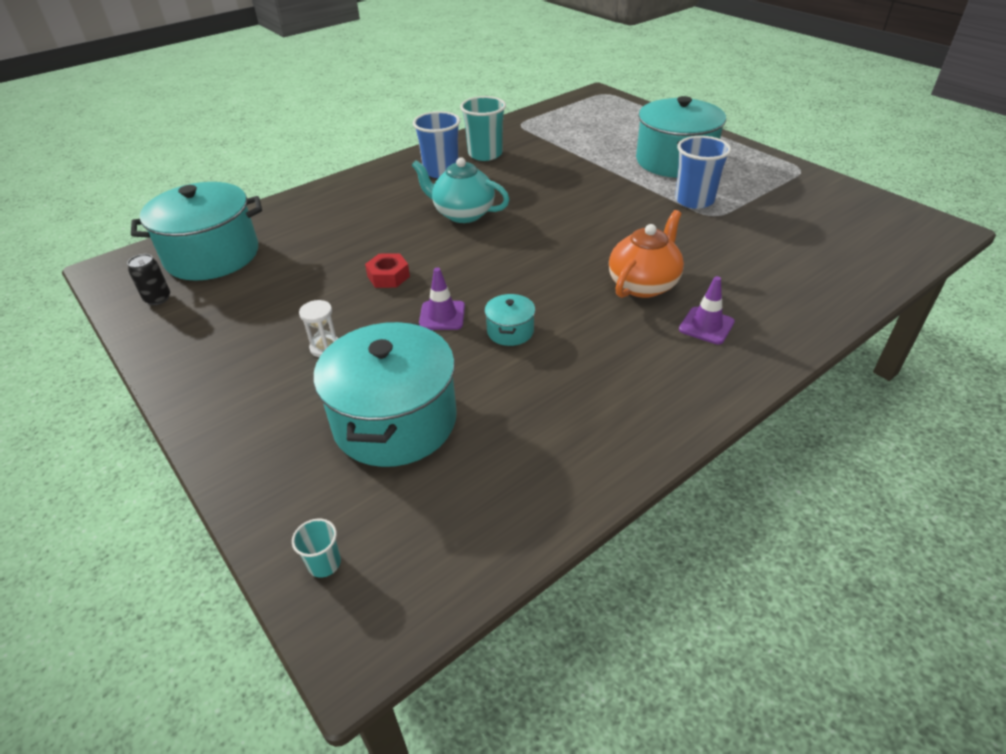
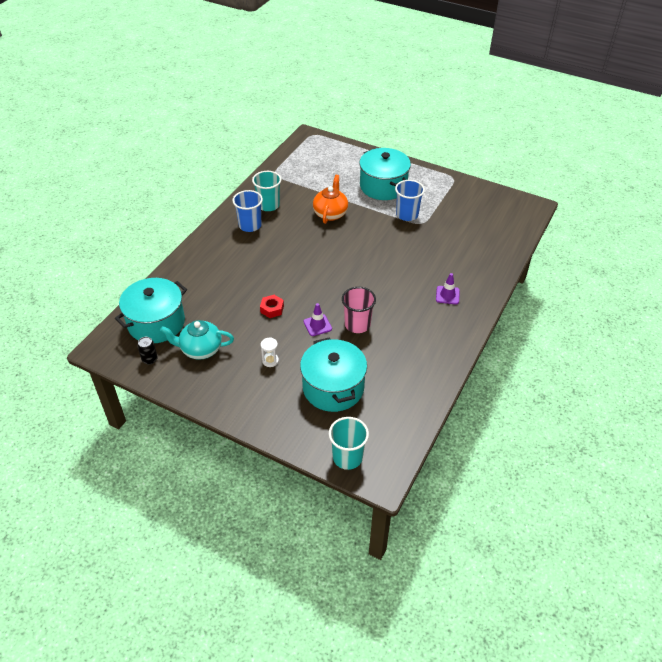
camera: 25 degrees left, 5 degrees up
(324, 563) = (347, 457): turquoise cup -> turquoise cup, size x2.06
(463, 214) = (285, 255): turquoise teapot -> turquoise teapot (200, 349)
(510, 331) = (357, 324): turquoise pot -> pink cup
(643, 284) = (407, 278): orange teapot -> orange teapot (330, 213)

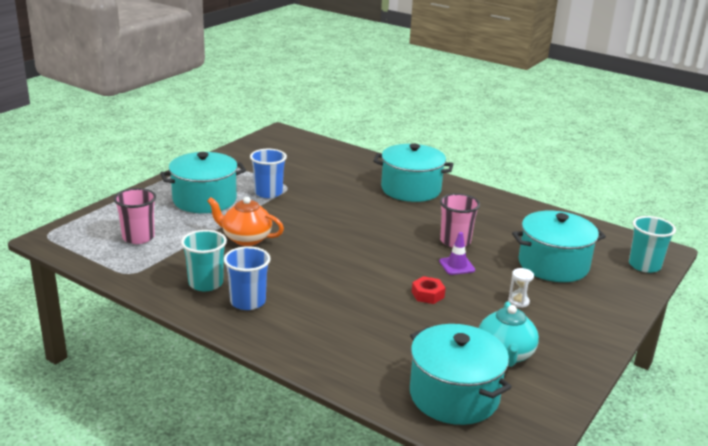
camera: 85 degrees left, 20 degrees down
(149, 359) = (529, 402): black can -> none
(319, 168) = (138, 237): none -> pink cup
(447, 295) = (411, 189): purple traffic cone -> turquoise pot

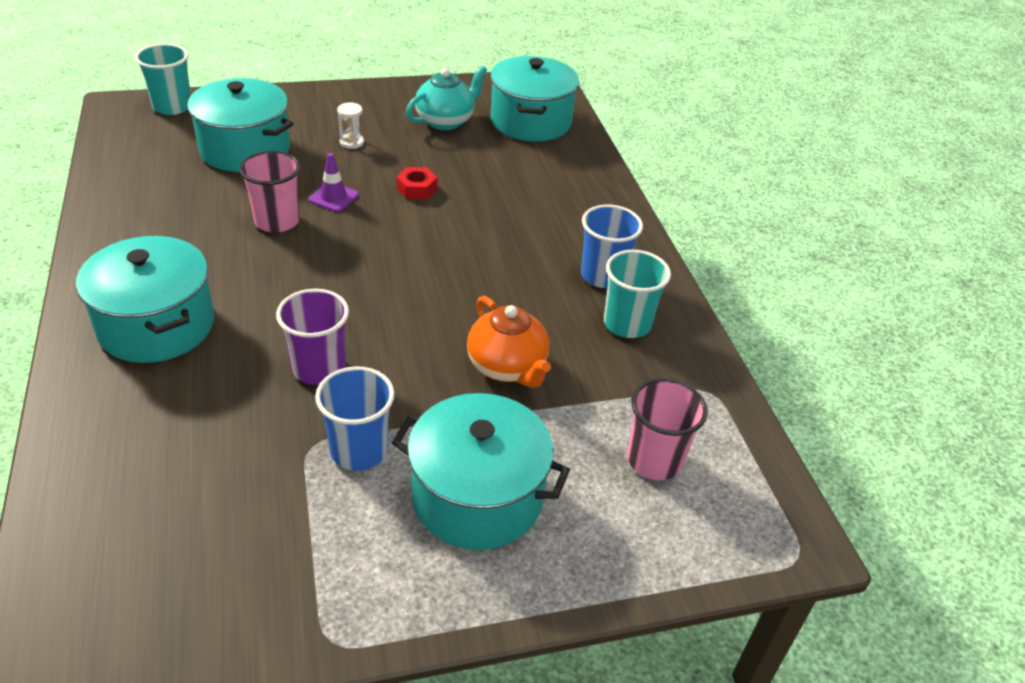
camera: 140 degrees left, 15 degrees up
(325, 205) = (319, 368): none -> purple cup

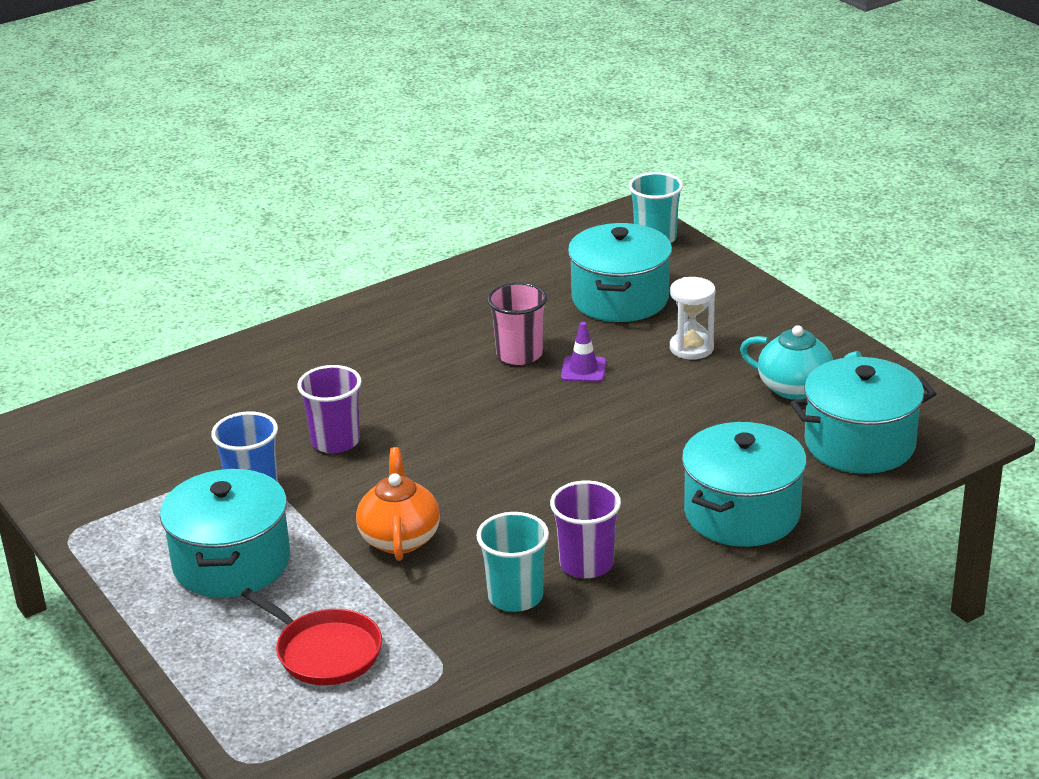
camera: 75 degrees right, 10 degrees down
(156, 325) = (337, 352): turquoise pot -> turquoise pot (742, 513)
(351, 142) = (691, 348): white hourglass -> white hourglass, size x1.57
(417, 189) = (643, 410): red nut -> none
(507, 367) = (399, 538): orange teapot -> orange teapot turned 135 degrees clockwise
(603, 276) = (586, 564): blue cup -> purple cup
(654, 460) = (325, 652): pink cup -> red pan

